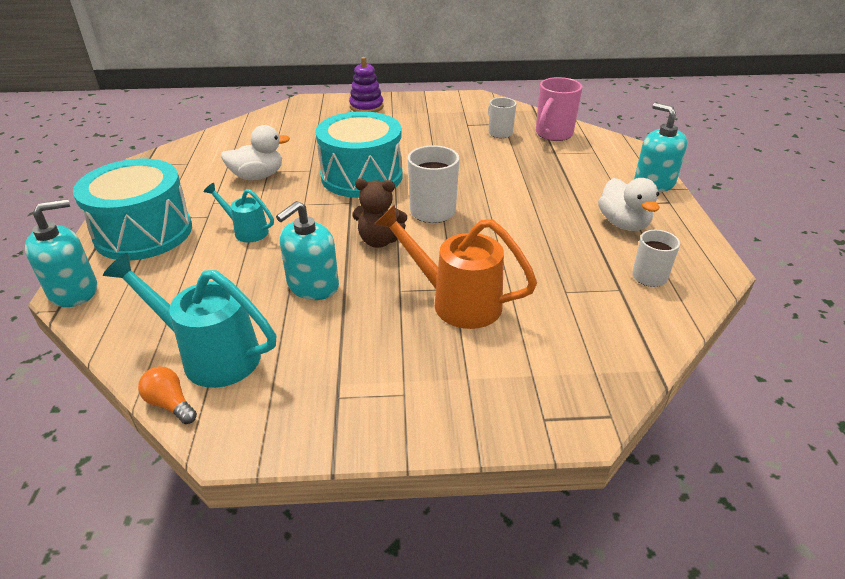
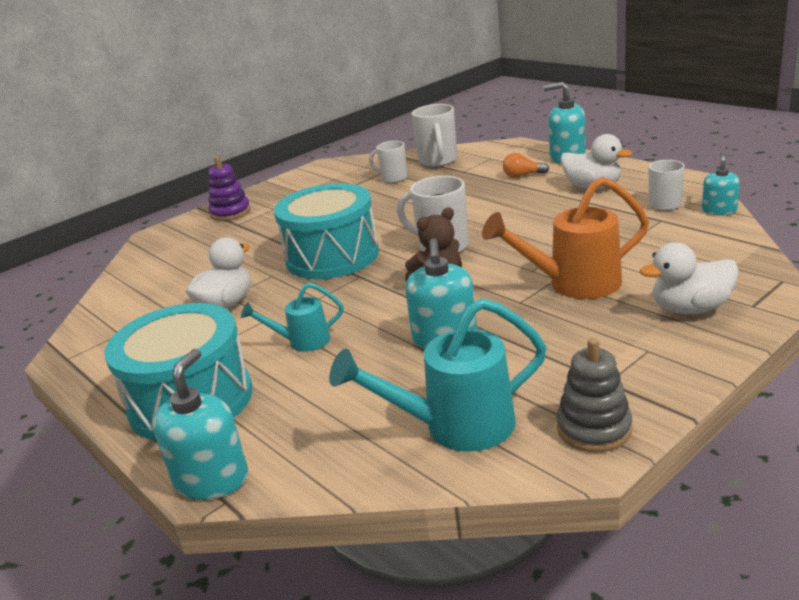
camera: 35 degrees left, 10 degrees down
(170, 404) = (490, 474): orange light bulb -> orange light bulb (522, 175)
(268, 424) = (594, 429): none -> grey stacking toy
(494, 384) = (690, 308): none -> white duck
(553, 134) = (438, 161): pink mug -> white mug
(685, 312) = (719, 210): none -> turquoise soap dispenser

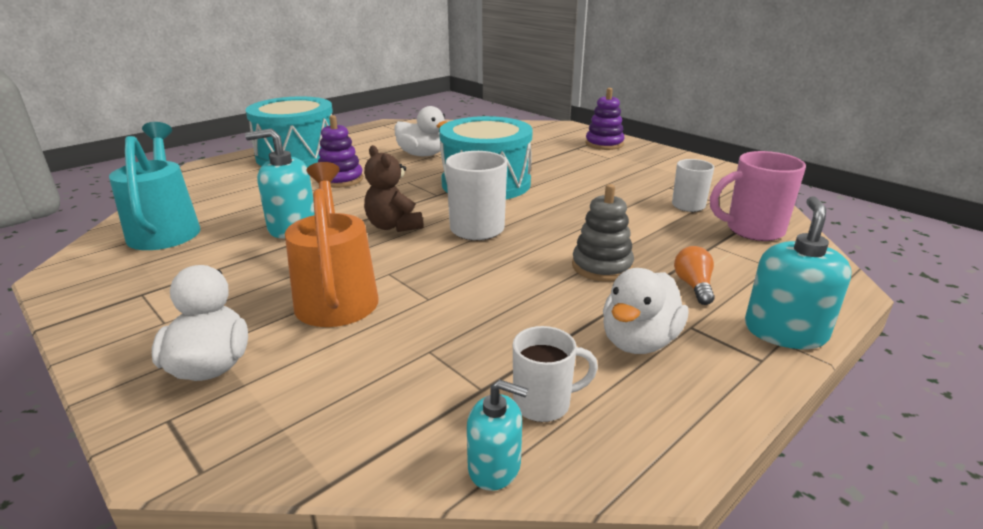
camera: 85 degrees right, 0 degrees up
(211, 479) = (207, 166): turquoise soap dispenser -> none
(302, 341) = (340, 179): turquoise watering can -> purple stacking toy
(438, 161) = (752, 230): white mug -> pink mug
(594, 429) = (90, 280): grey stacking toy -> grey stacking toy (601, 266)

